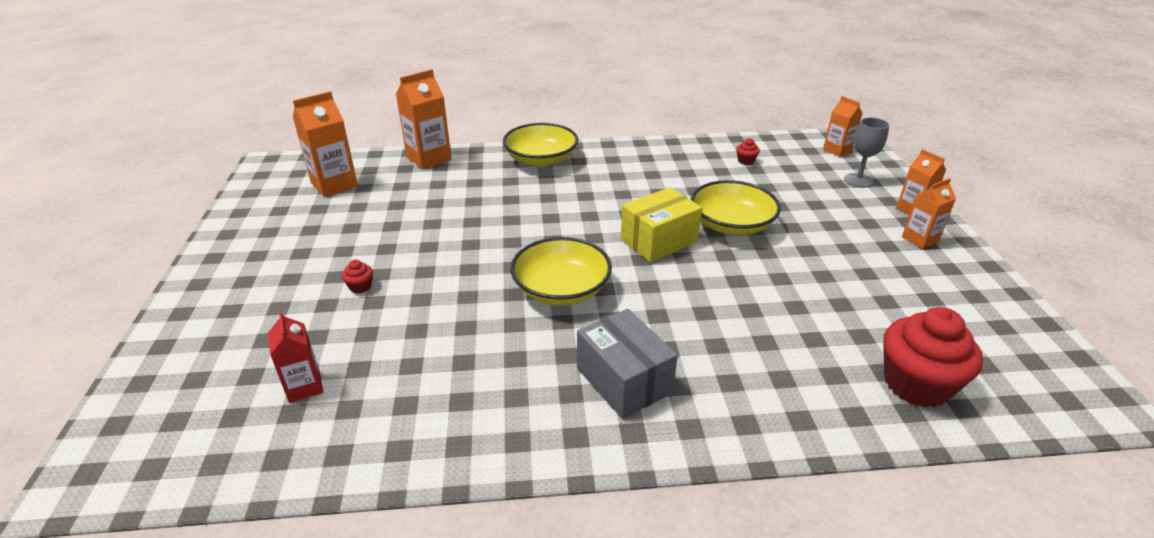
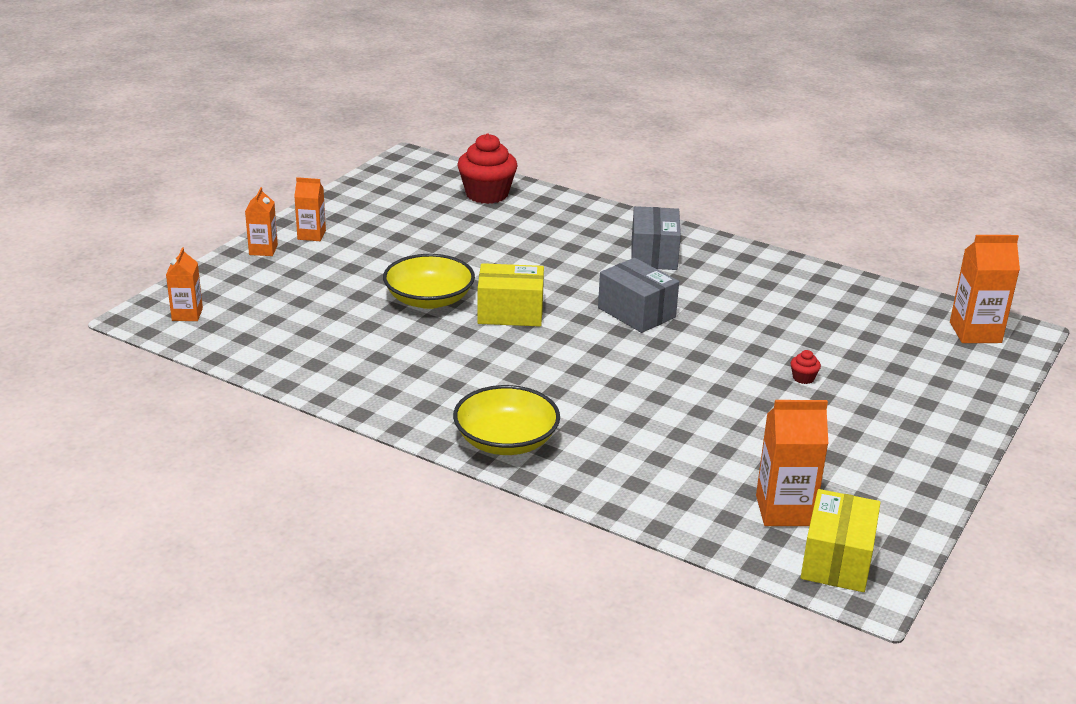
camera: 145 degrees left, 5 degrees down
(290, 172) = (837, 560): none -> yellow box
(304, 387) = (871, 328): red carton -> none
(429, 158) = (640, 503): orange carton -> orange carton (975, 332)
(561, 289) = (636, 312): yellow bowl -> grey box
(746, 161) = (297, 343): red cupcake -> none
(858, 180) = (244, 284): grey goblet -> none

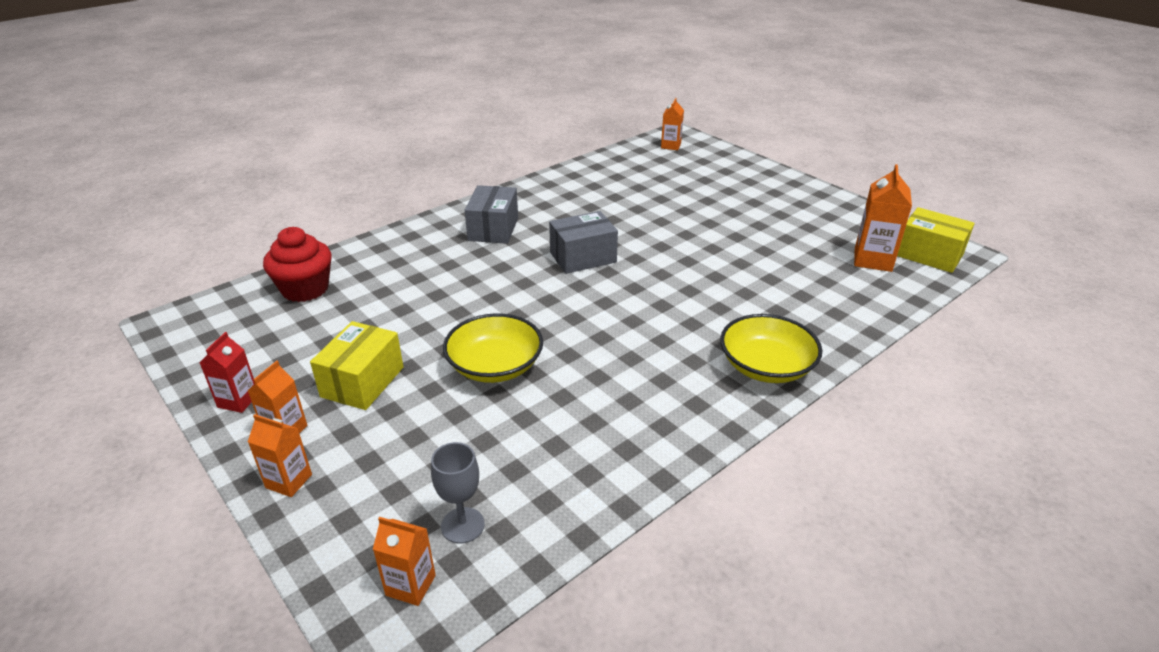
camera: 70 degrees left, 5 degrees up
(244, 322) = (462, 525): none -> grey goblet
(335, 209) = (238, 401): none -> red carton
(510, 313) = (549, 321): yellow box -> yellow box (362, 382)
(654, 255) = (493, 229): grey box -> grey box turned 75 degrees clockwise
(803, 378) = (707, 213): red cupcake -> none
(975, 332) = (671, 146): orange carton -> orange carton, size x0.63

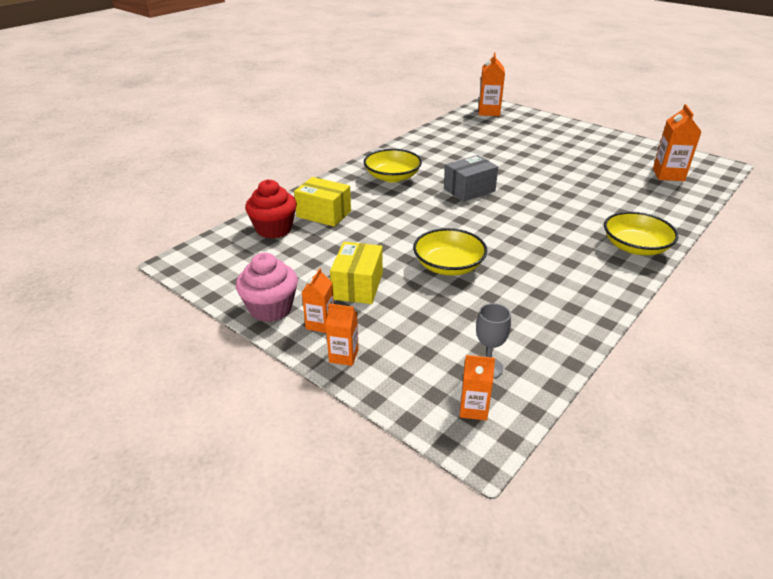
camera: 10 degrees left, 0 degrees up
(238, 401) = (270, 308): red carton -> pink cupcake
(493, 229) = (392, 177): grey box -> yellow bowl
(671, 146) = (489, 112): orange carton -> orange carton, size x1.60
(929, 255) = (703, 169): yellow box -> yellow box (324, 214)

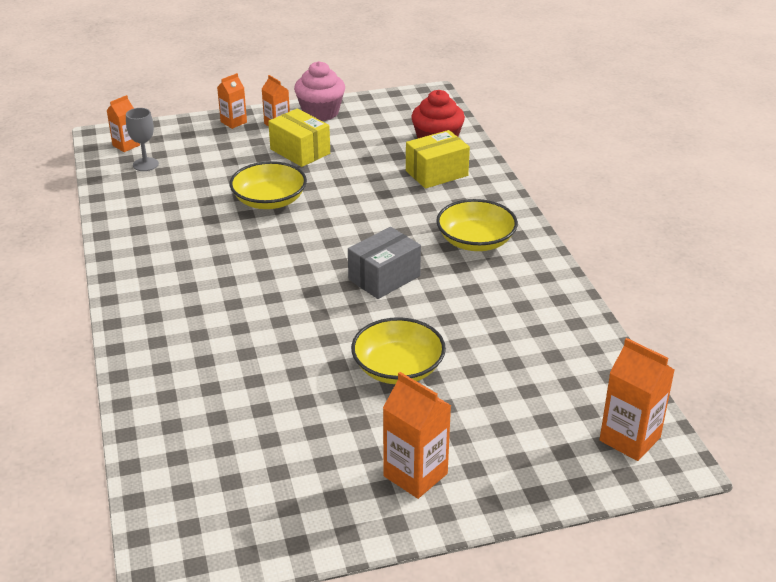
camera: 125 degrees right, 0 degrees up
(469, 190) = (384, 277): grey box -> grey box turned 45 degrees clockwise
(635, 247) = (146, 320): yellow bowl -> yellow bowl (398, 368)
(668, 175) = (220, 477): orange carton -> orange carton (415, 475)

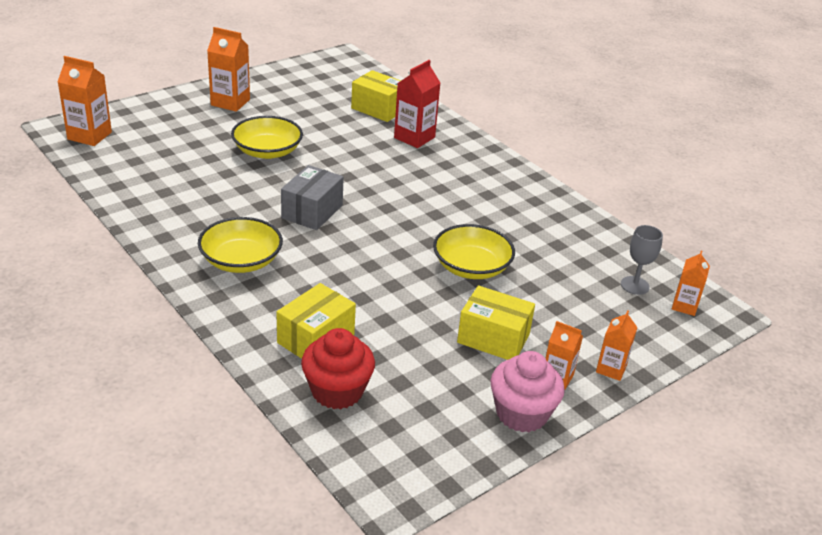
camera: 155 degrees right, 0 degrees up
(196, 357) = (414, 137): none -> red carton
(203, 419) = (378, 109): none -> yellow box

